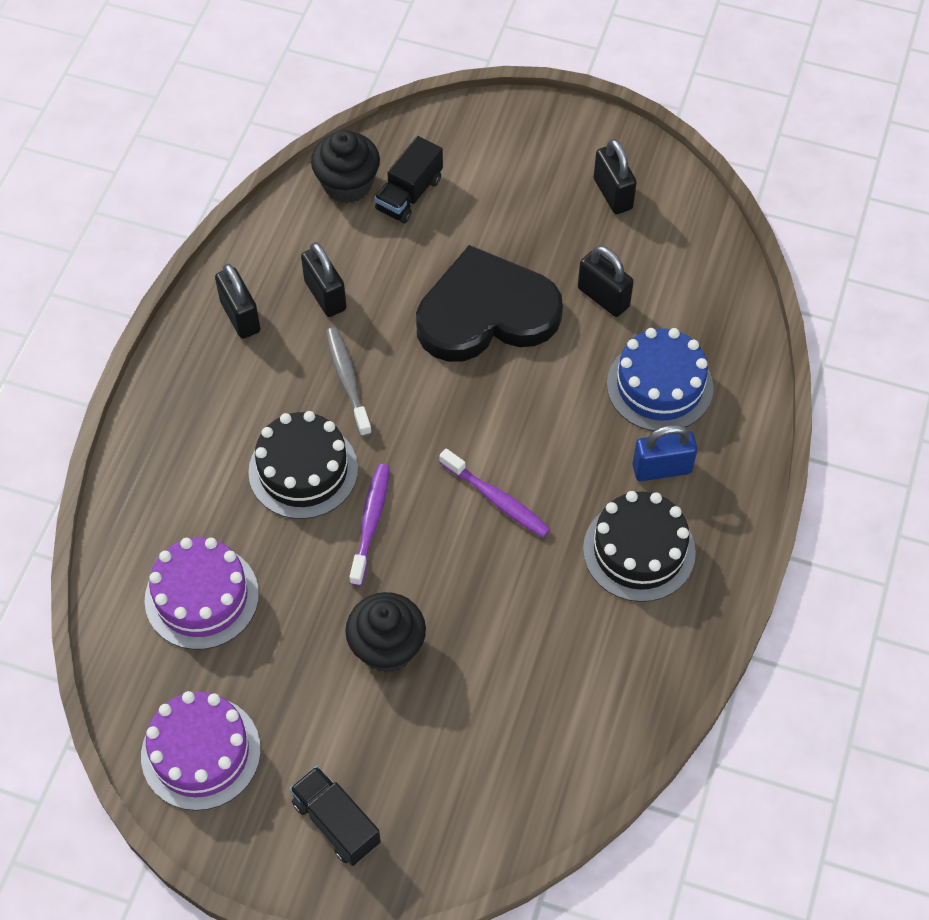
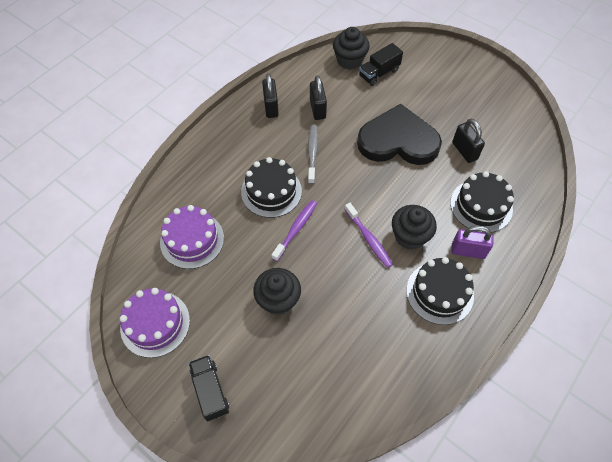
camera: 20 degrees right, 0 degrees up
(562, 474) = (410, 236): none -> black cupcake
(613, 194) = (487, 101): black padlock -> none
(659, 386) = (481, 206): blue cake -> black cake
(662, 469) = (468, 251): blue padlock -> purple padlock

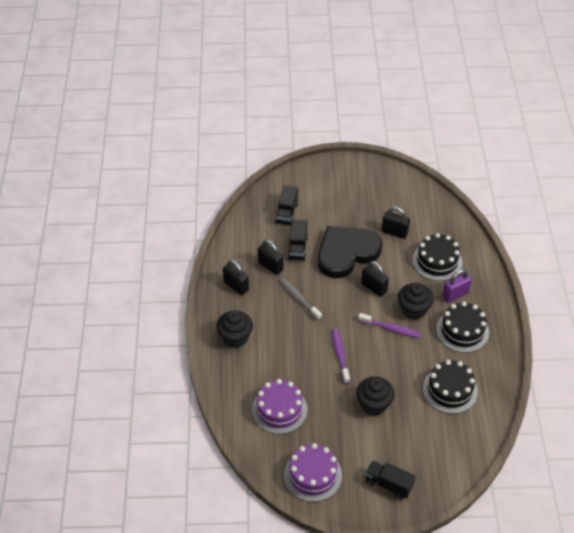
camera: 40 degrees left, 10 degrees down
(271, 191) = (298, 342): black cake -> black cake (450, 390)
(349, 60) = (256, 216): black cupcake -> black cupcake (235, 337)
(358, 108) = (298, 248): none -> black truck
(391, 189) = (374, 287): none -> black padlock

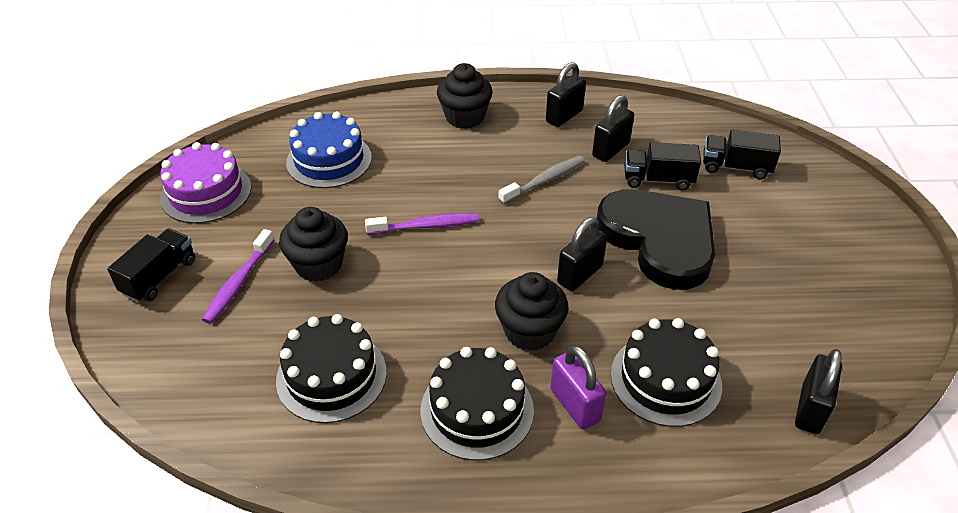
camera: 90 degrees right, 5 degrees down
(279, 410) = (329, 160): purple cake -> blue cake
(391, 328) = (482, 294): purple toothbrush -> purple toothbrush (238, 283)
(394, 232) = (732, 312): black padlock -> black padlock (810, 409)

